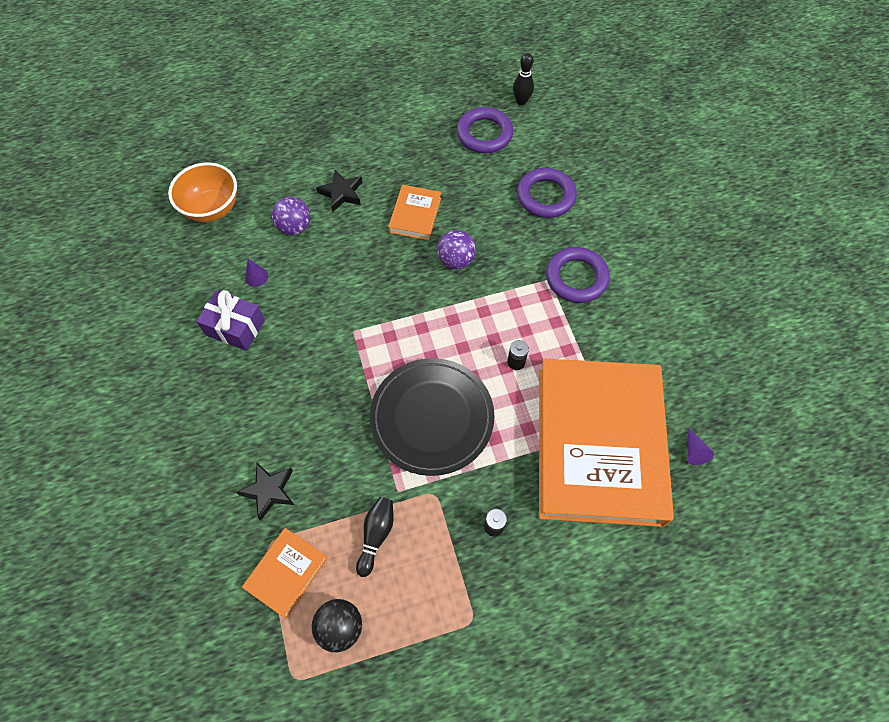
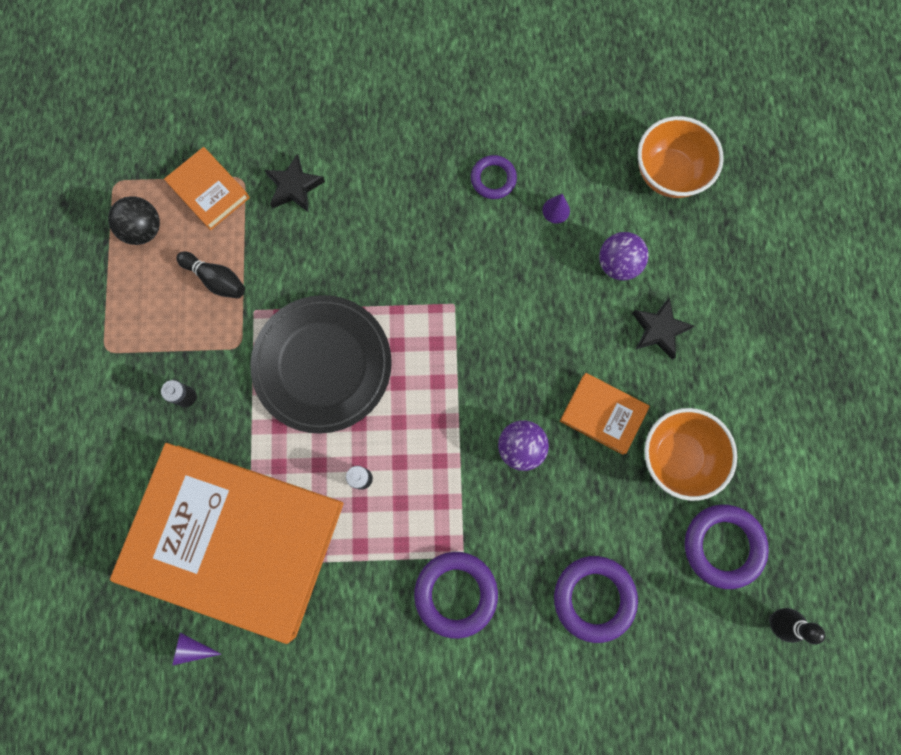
camera: 105 degrees right, 15 degrees up
(235, 327) = (493, 179): purple gift -> purple ring
(432, 167) = (677, 456): none -> orange bowl

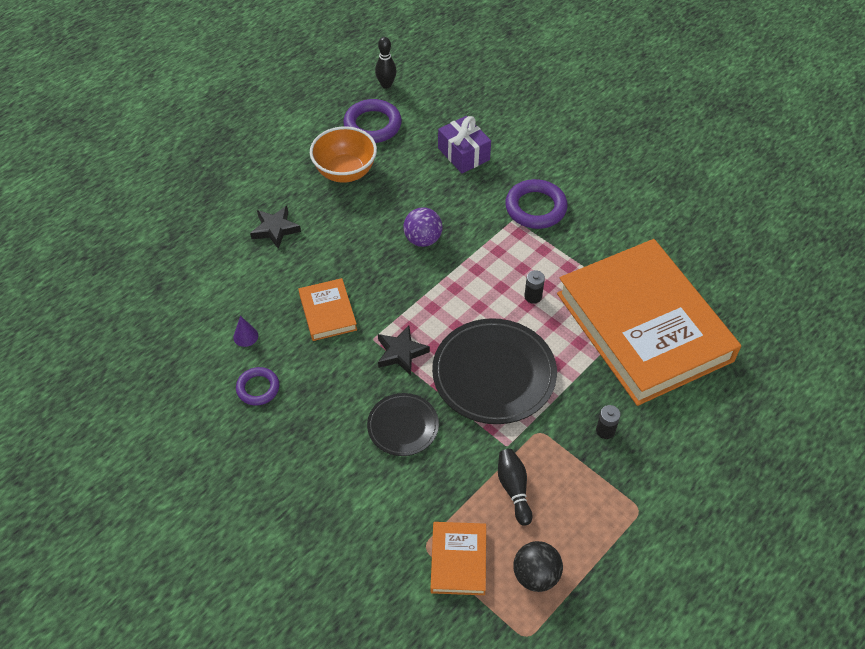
camera: 135 degrees left, 25 degrees down
(192, 648) = (718, 295): purple cone -> none
(294, 187) = (393, 505): black star -> black star (401, 353)
(349, 252) = (403, 426): none -> black plate
(594, 597) = (463, 154): purple ring -> purple gift
(603, 414) = (358, 218): orange book -> orange book (328, 312)
(618, 264) = (251, 278): purple ball -> none
(668, 174) = (155, 297): orange bowl -> none

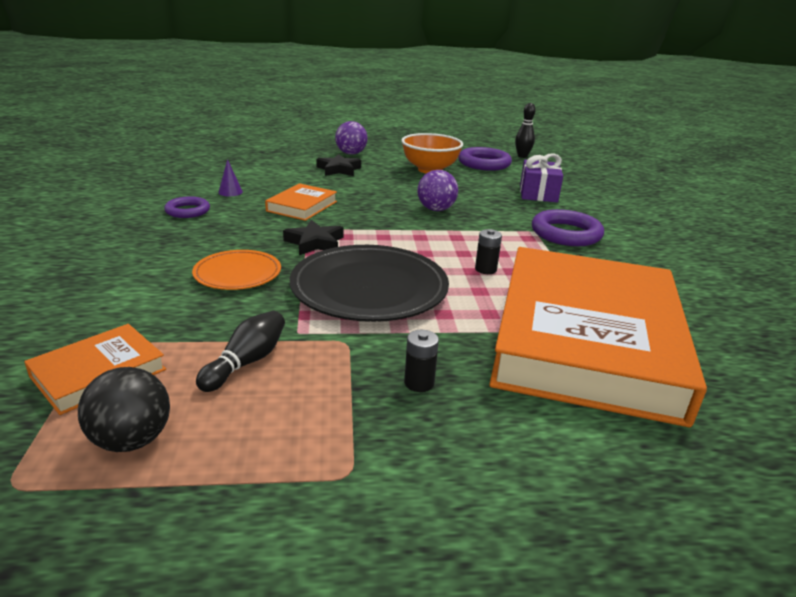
camera: 40 degrees right, 25 degrees down
(245, 189) = (351, 153): none -> purple ball
(403, 426) = (237, 274): black plate -> orange plate

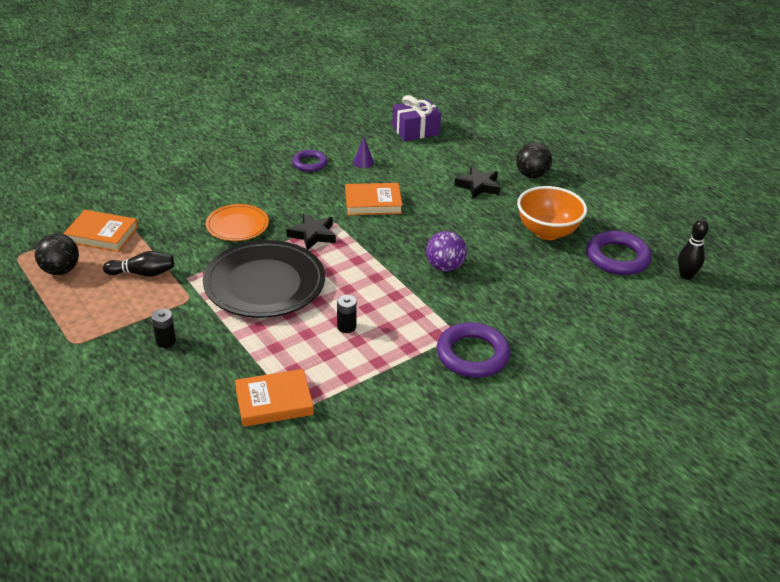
camera: 60 degrees right, 10 degrees up
(351, 153) = (531, 175): purple ball -> black ball
(538, 193) = (567, 315): purple gift -> purple gift (415, 130)
(585, 339) = (274, 401): orange book -> orange book, size x0.40

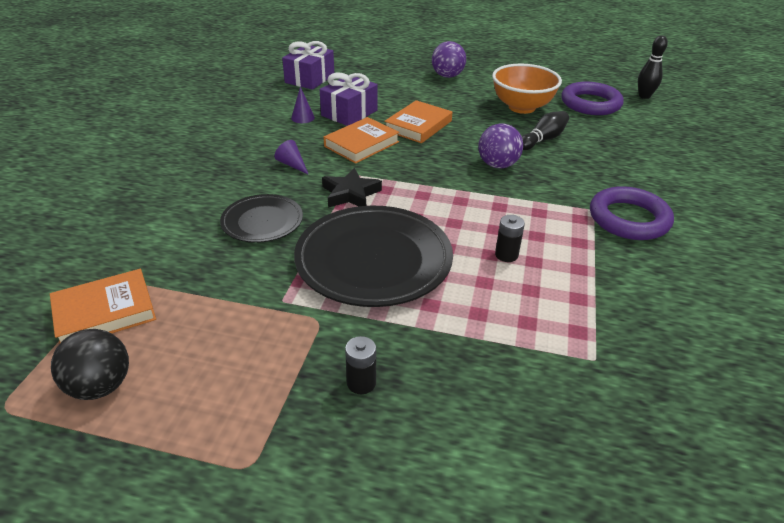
camera: 40 degrees left, 0 degrees up
(142, 273) = (222, 325): black bowling pin -> black bowling pin (543, 139)
(237, 225) = (262, 221): orange plate -> black plate
(274, 401) = (563, 367): orange book -> orange book (418, 126)
(306, 195) = (292, 164): none -> purple cone
(309, 163) = (253, 138): purple ring -> none
(401, 173) = (349, 113): none -> purple gift
(478, 186) = (423, 98): black star -> none
(531, 175) = (447, 76): black ball -> purple ball

